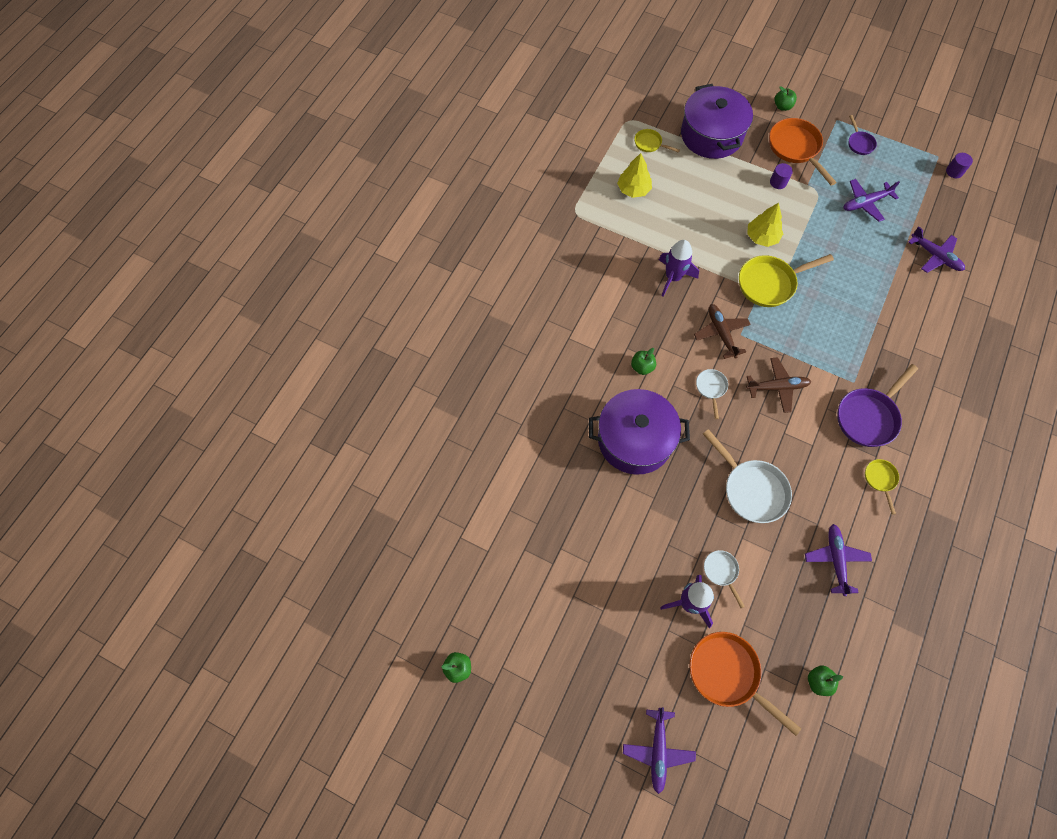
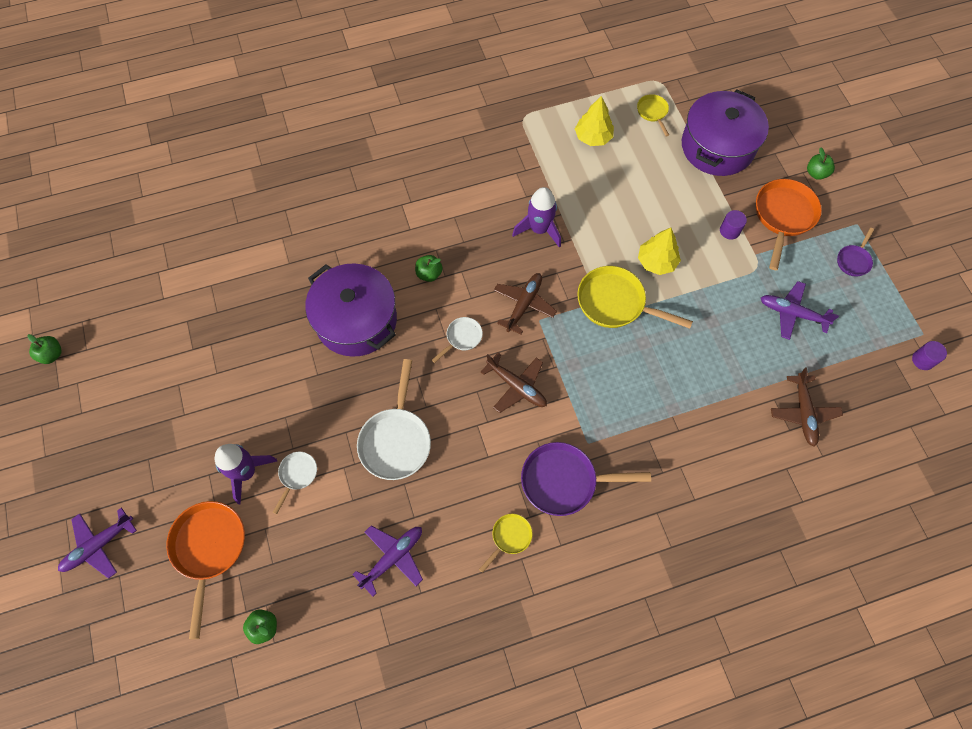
camera: 45 degrees right, 0 degrees up
(935, 256) = (803, 413): purple plane -> brown plane

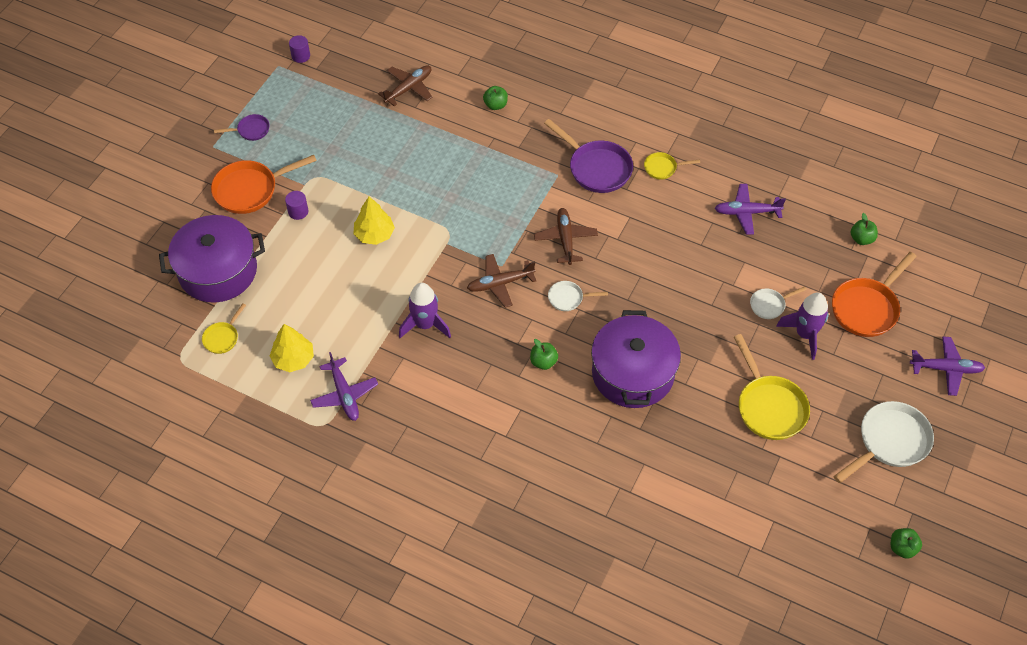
camera: 135 degrees left, 10 degrees down
(396, 441) = (681, 272): white pan -> white pan (890, 442)
(615, 303) = (437, 233): yellow pan -> yellow pan (769, 407)
(792, 313) = (335, 136): purple plane -> purple plane (344, 394)
(816, 173) = (184, 196): green apple -> green apple (495, 105)

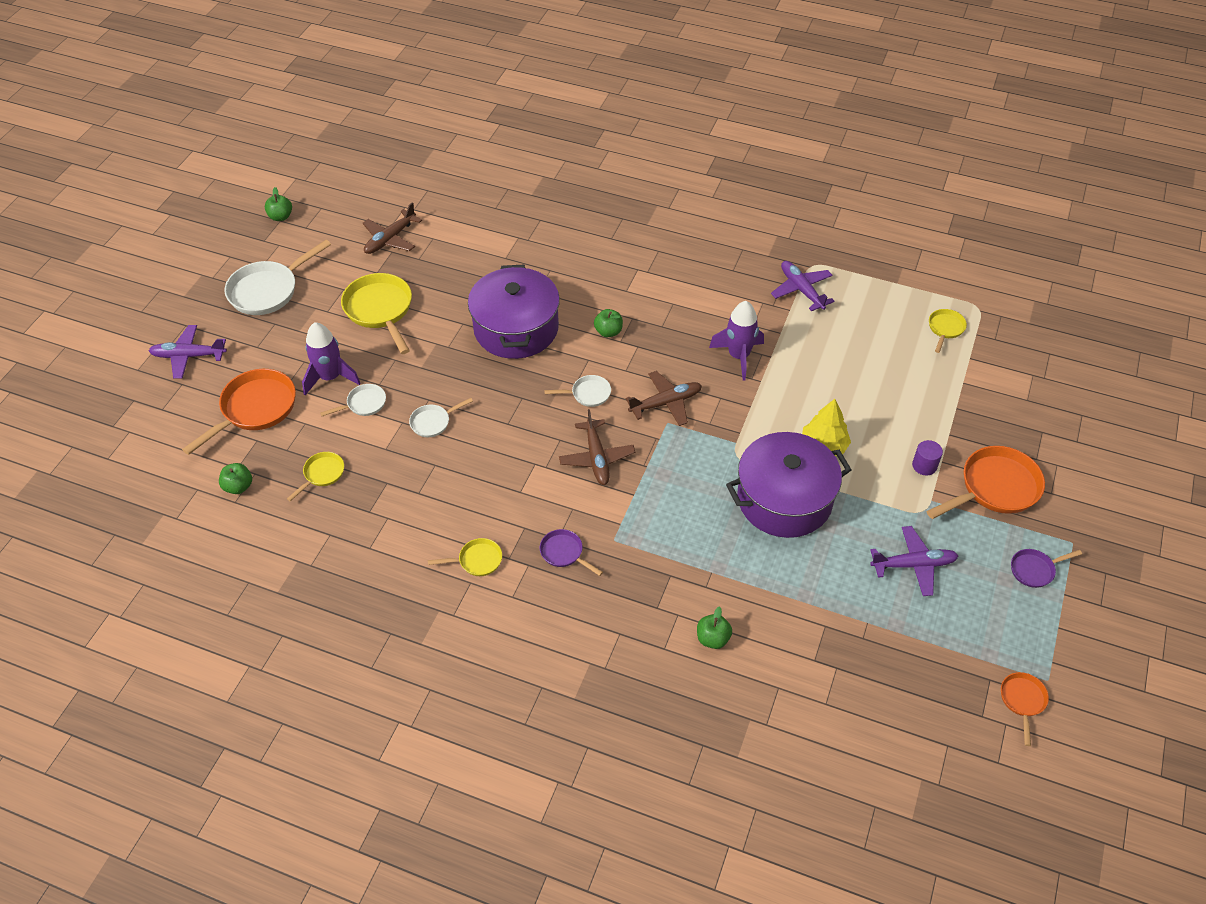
camera: 175 degrees right, 5 degrees down
(218, 271) = (984, 392): purple pot -> purple pot (784, 499)
(293, 359) = (864, 316): yellow tree -> none
(301, 56) = (1022, 701): purple cylinder -> orange pan
(408, 88) = (843, 656): brown plane -> brown plane (390, 239)
(596, 168) = (564, 553): purple pan -> purple pan, size x0.52
(706, 282) = (433, 422): none -> white pan
(746, 212) = (374, 508): purple plane -> purple plane (913, 565)
(794, 244) = (322, 474): none -> yellow pan

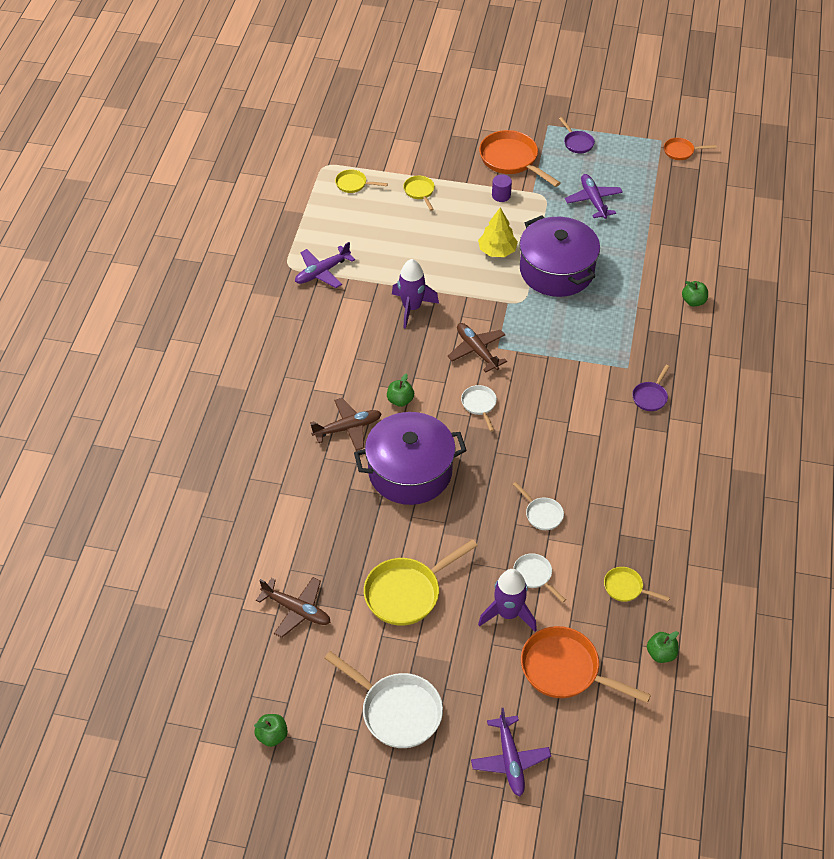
camera: 100 degrees left, 0 degrees up
(477, 560) = (677, 452): yellow pan -> yellow pan (419, 192)
(597, 458) = (549, 389): brown plane -> brown plane (348, 428)

